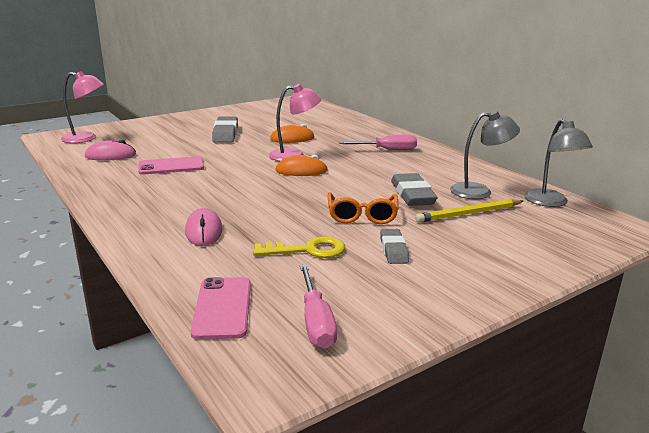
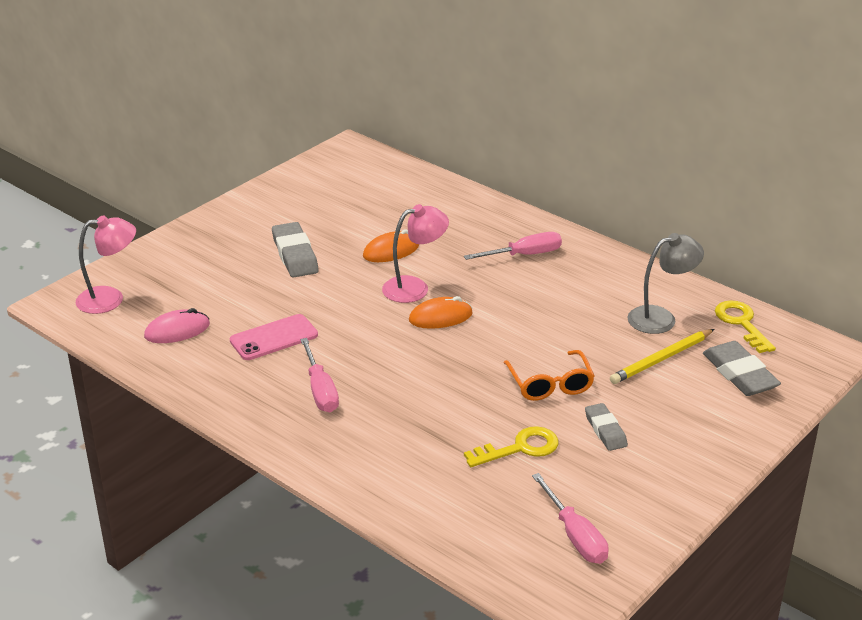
camera: 15 degrees left, 10 degrees up
(176, 195) = (320, 390): none -> pink screwdriver
(204, 231) = (394, 442): pink mouse -> none
(222, 308) = (482, 538): pink phone -> none
(412, 195) = (589, 338): grey eraser -> grey eraser (739, 374)
(550, 202) = (741, 323): grey lamp -> yellow key

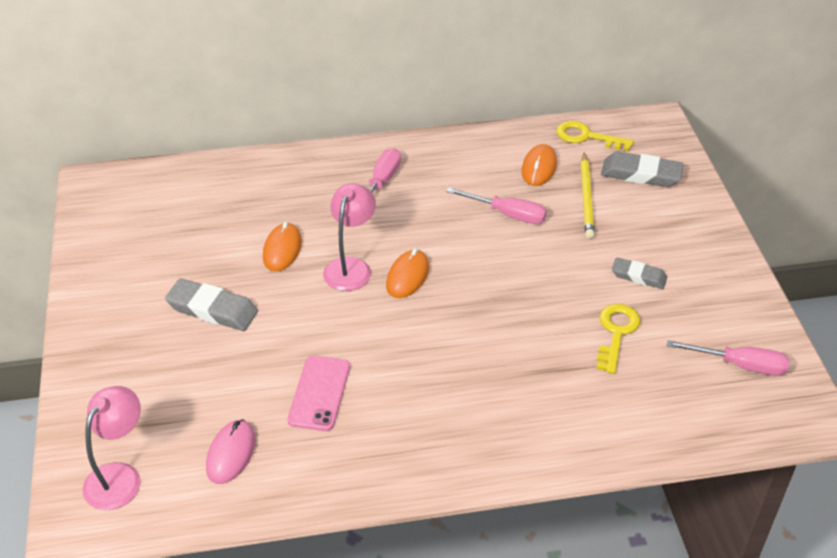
camera: 50 degrees left, 10 degrees up
(320, 390) = (426, 405): pink screwdriver -> pink screwdriver (507, 214)
(550, 384) = (557, 270): orange glasses -> none
(661, 318) = (539, 168): grey lamp -> orange mouse

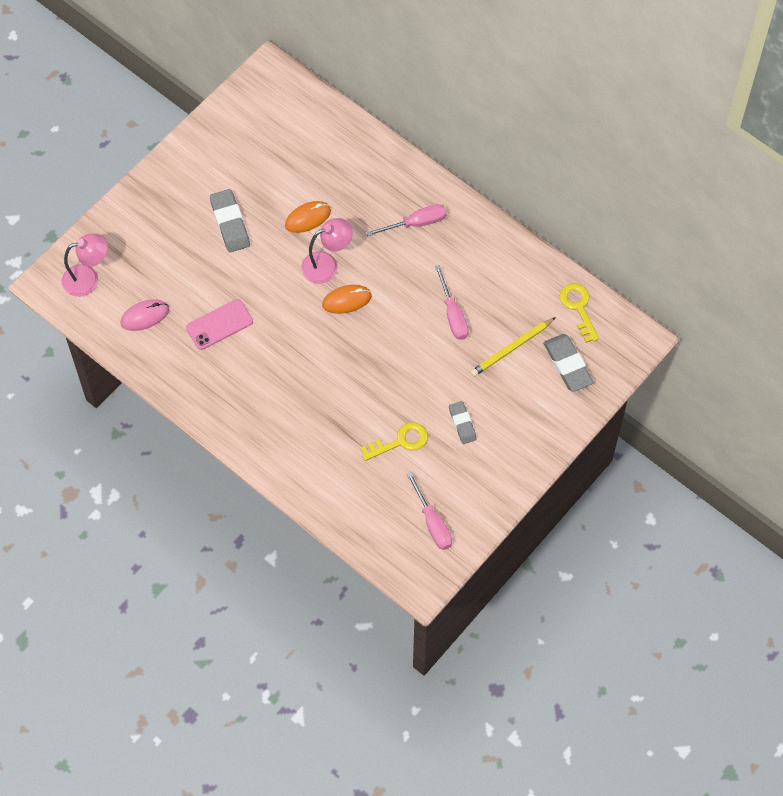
camera: 50 degrees right, 20 degrees up
(539, 168) = (517, 301): orange mouse -> none

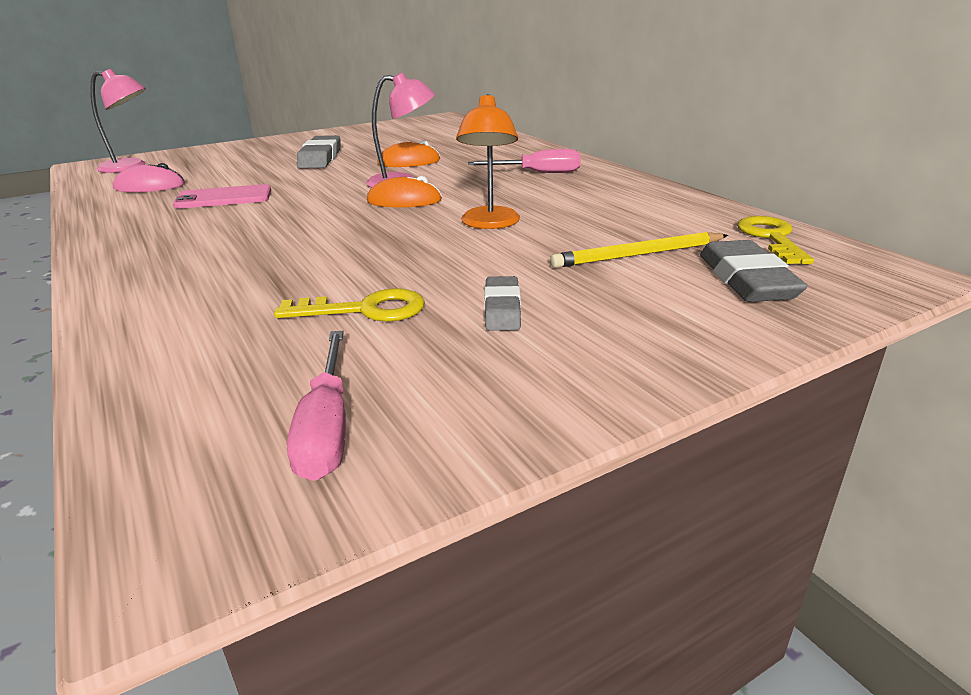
camera: 20 degrees right, 35 degrees down
(418, 325) = (489, 224): none -> orange lamp
(453, 314) = (551, 222): pink screwdriver -> none

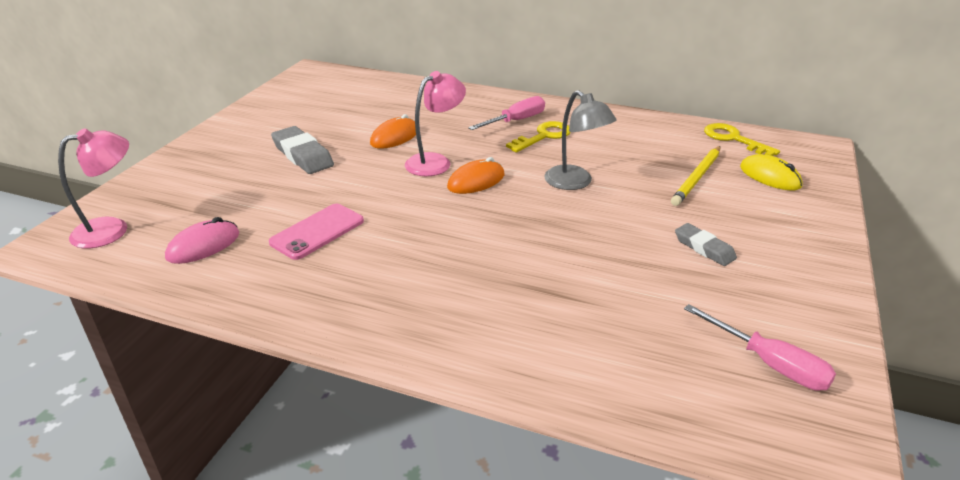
camera: 40 degrees left, 5 degrees up
(365, 310) = (639, 284): yellow key -> yellow key (543, 136)
(489, 224) = (575, 183): orange lamp -> grey lamp
(746, 280) = (770, 176): grey eraser -> yellow mouse

